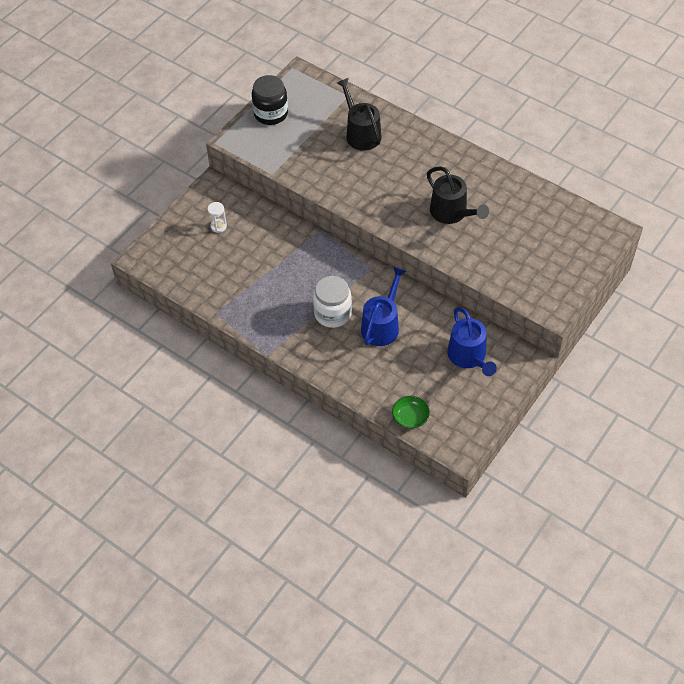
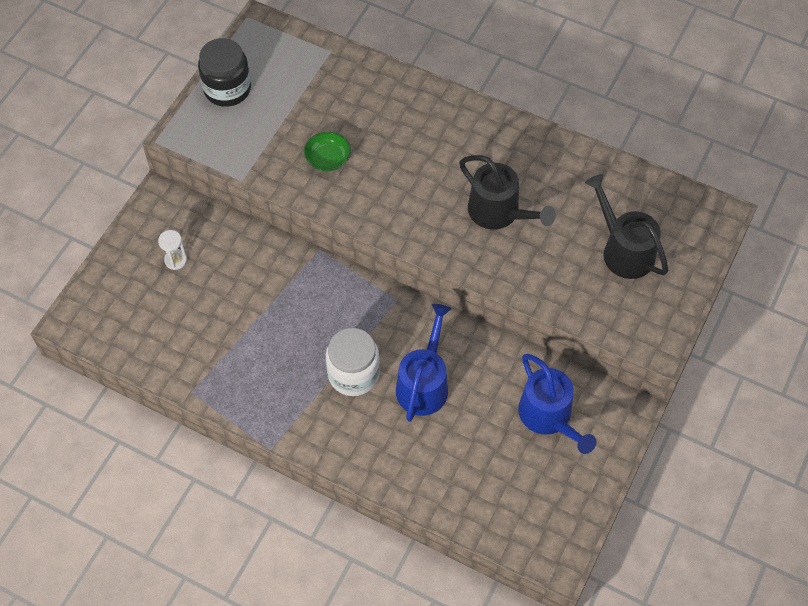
camera: 10 degrees left, 5 degrees up
(361, 133) = (357, 106): black watering can -> black watering can (624, 250)
(410, 417) = (483, 518): green bowl -> green bowl (328, 159)

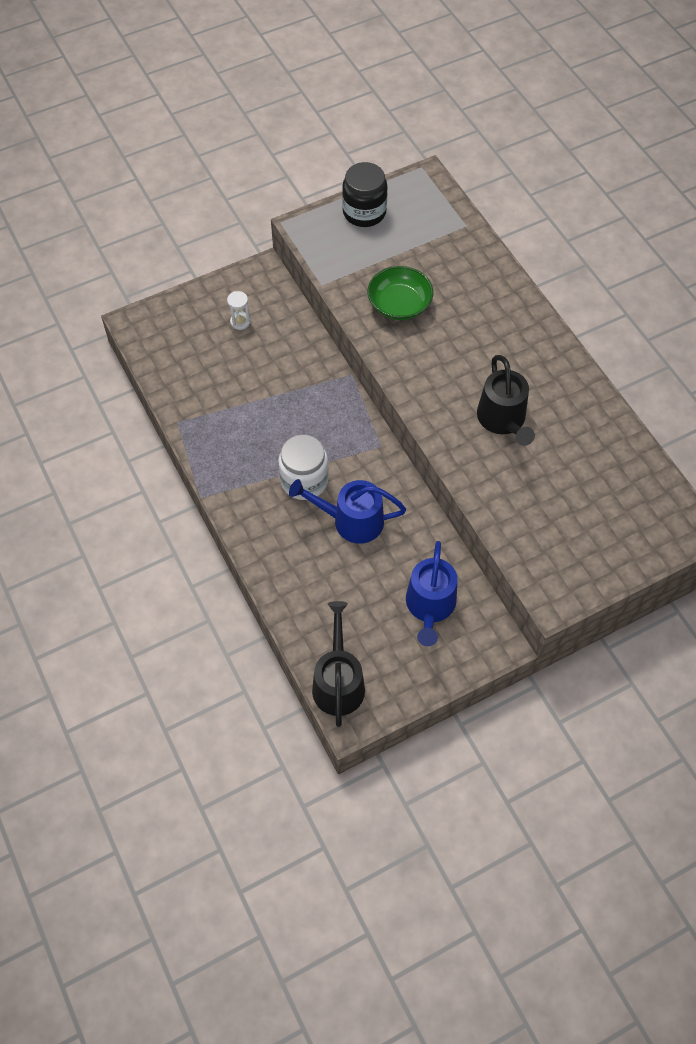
camera: 35 degrees right, 0 degrees up
(328, 159) = (399, 304): green bowl -> green bowl, size x1.51
(424, 384) = (351, 521): blue watering can -> blue watering can turned 135 degrees counterclockwise
(624, 250) = (584, 509): black watering can -> black watering can (338, 682)

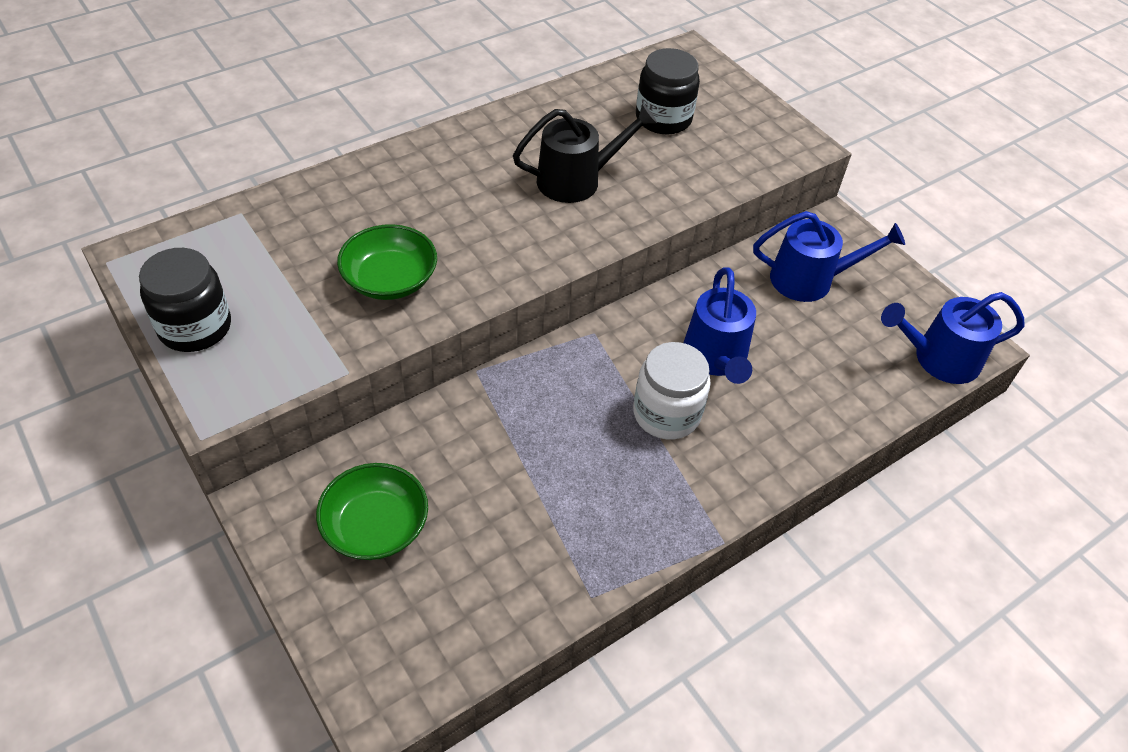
camera: 100 degrees left, 10 degrees down
(240, 322) = (375, 526): white hourglass -> green bowl
(338, 682) = (939, 359): black watering can -> blue watering can
(586, 492) = (663, 118): none -> black jar

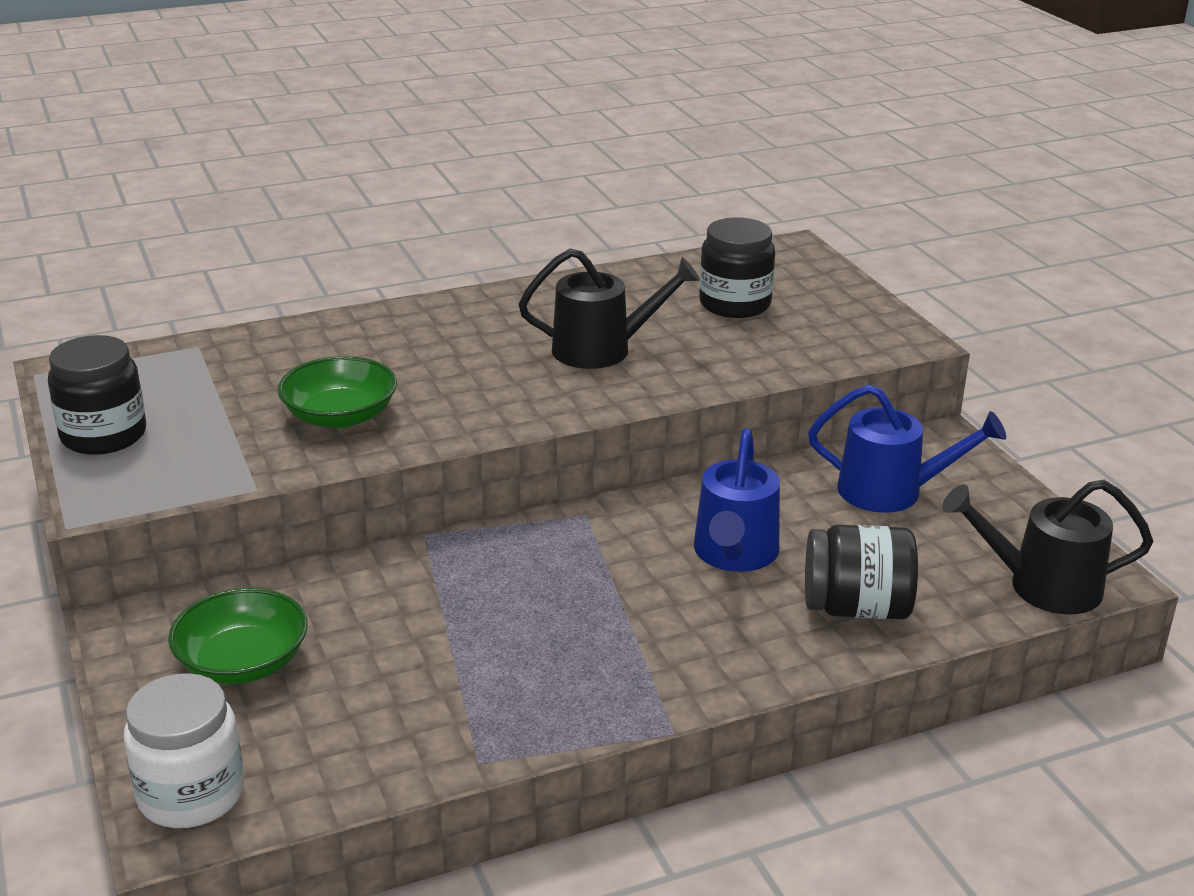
camera: 15 degrees right, 20 degrees down
(666, 414) = (647, 600): white jar -> white jar (191, 794)
(818, 399) = (856, 608): none -> black jar
(939, 359) = (1043, 586): blue watering can -> black watering can

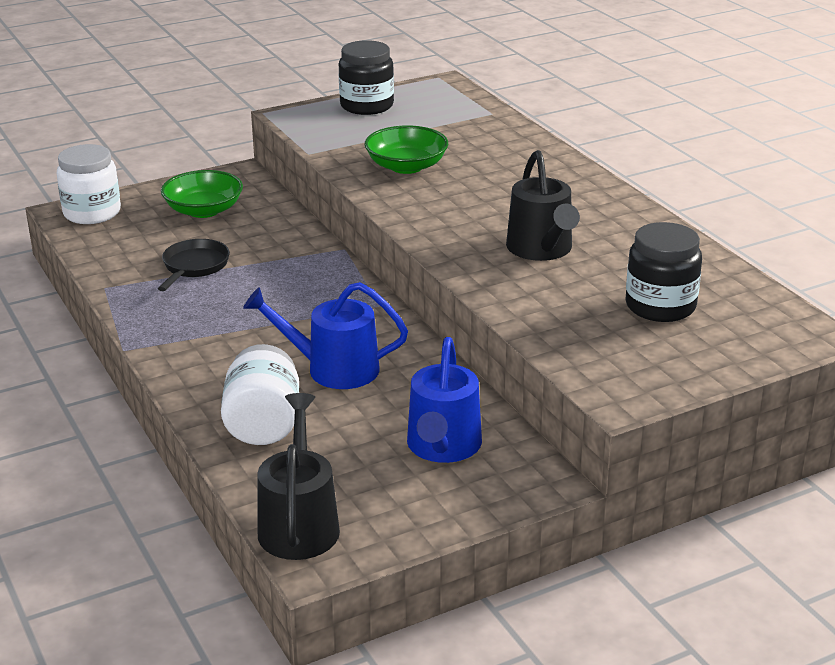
camera: 85 degrees right, 0 degrees up
(435, 669) = (194, 266): none -> black pan
(856, 608) = (263, 424): black jar -> white jar

